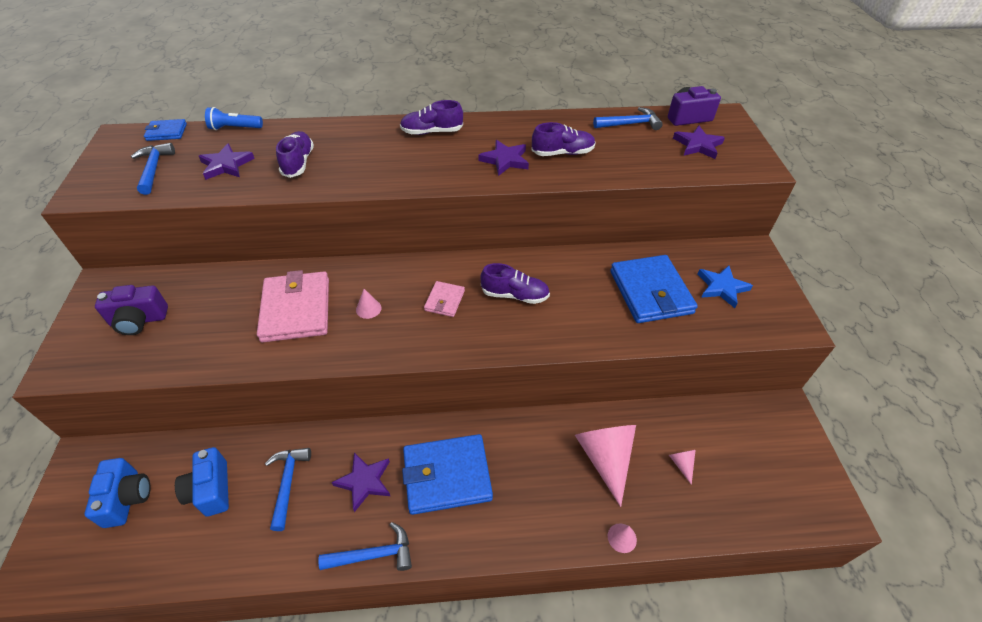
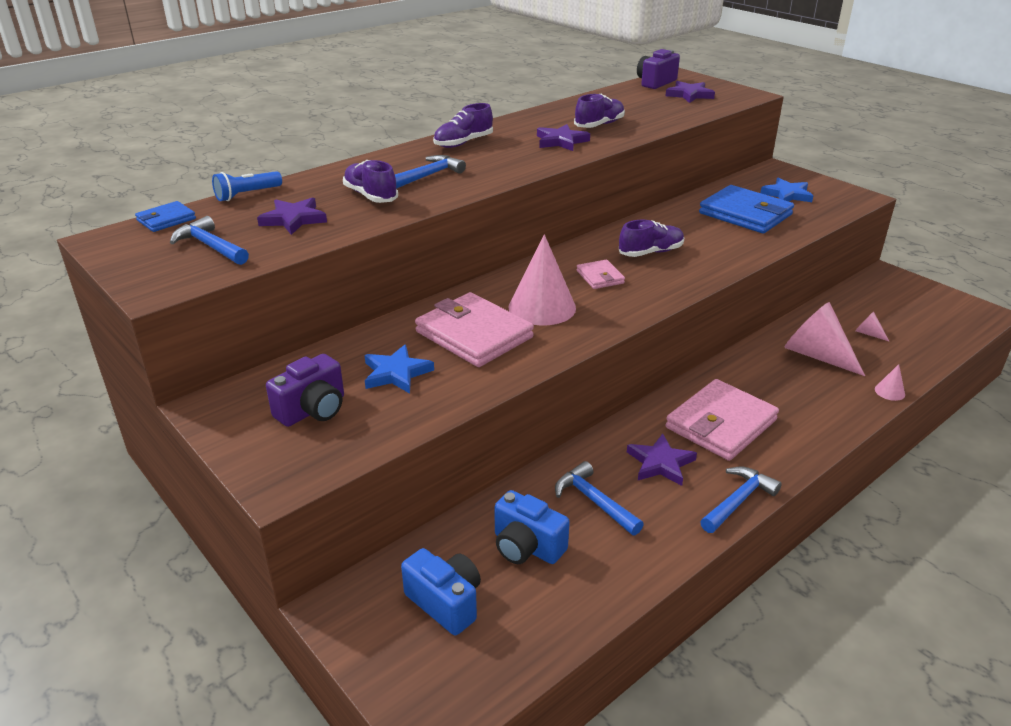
camera: 35 degrees left, 15 degrees down
(214, 317) = (396, 373): none -> blue star
(368, 308) = (542, 307): pink cone -> pink cone, size x2.29
(447, 476) = (721, 424): blue wallet -> pink wallet
(630, 124) = (620, 96): blue hammer -> blue hammer (428, 176)

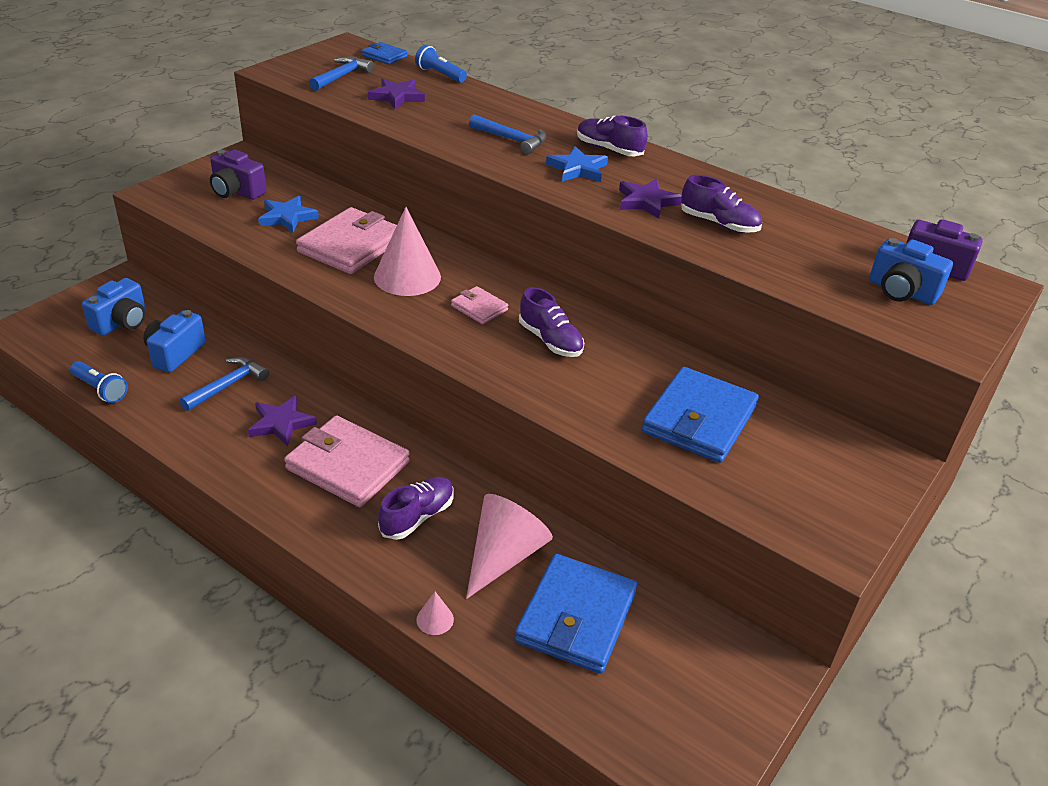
camera: 75 degrees right, 5 degrees up
(370, 196) = (454, 120): purple shoe -> purple shoe (417, 517)
(593, 613) = (100, 389): none -> blue flashlight
(600, 277) = (479, 308): pink wallet -> pink wallet turned 75 degrees clockwise
(689, 95) = (901, 291): purple star -> blue camera
(738, 501) = (226, 473): blue hammer -> none
(787, 194) = (793, 465): blue star -> blue star (577, 169)
(868, 333) = (576, 617): pink cone -> blue wallet

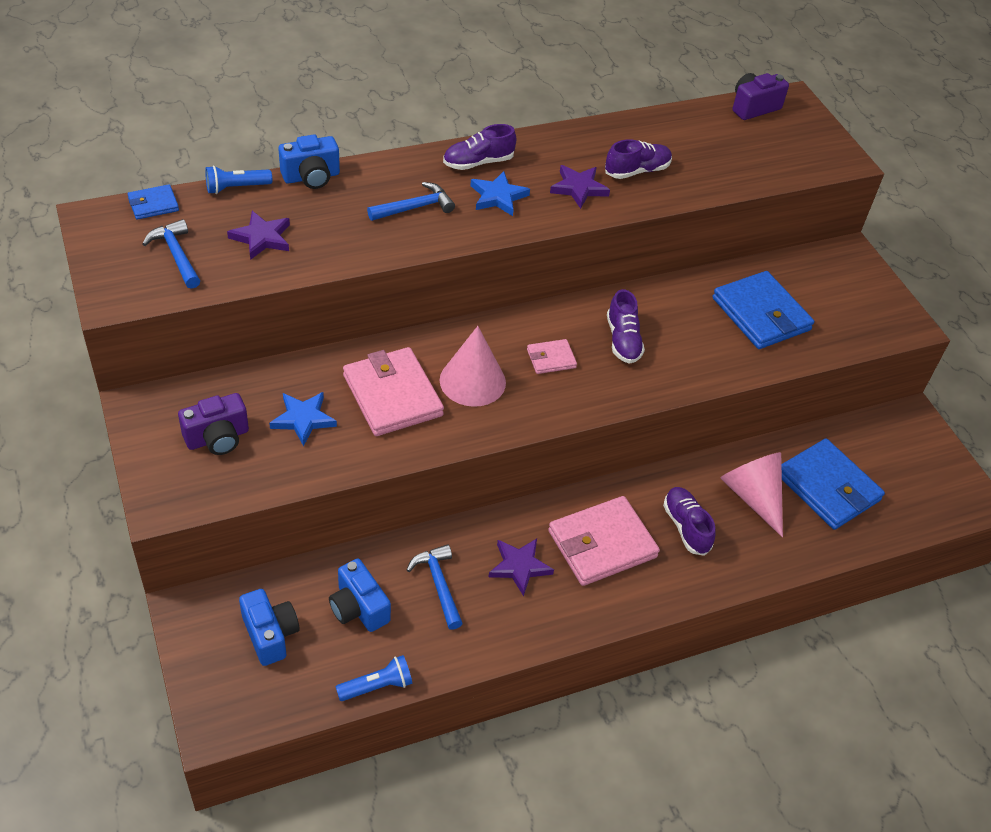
camera: 60 degrees left, 10 degrees up
(435, 619) = (792, 563): pink cone -> none
(550, 341) = (623, 340): purple shoe -> purple shoe turned 90 degrees clockwise
(901, 291) = (775, 142): blue camera -> blue camera (311, 177)

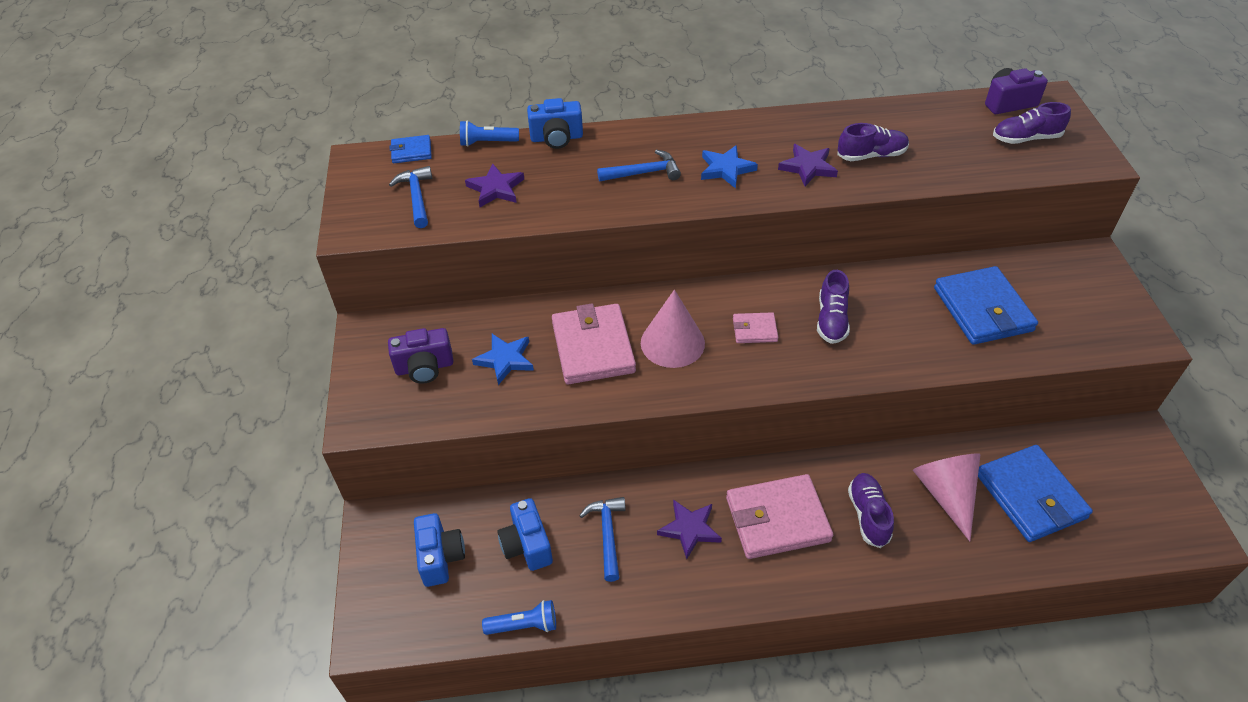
camera: 20 degrees right, 0 degrees up
(478, 162) = (715, 136): purple shoe -> purple shoe (1025, 138)

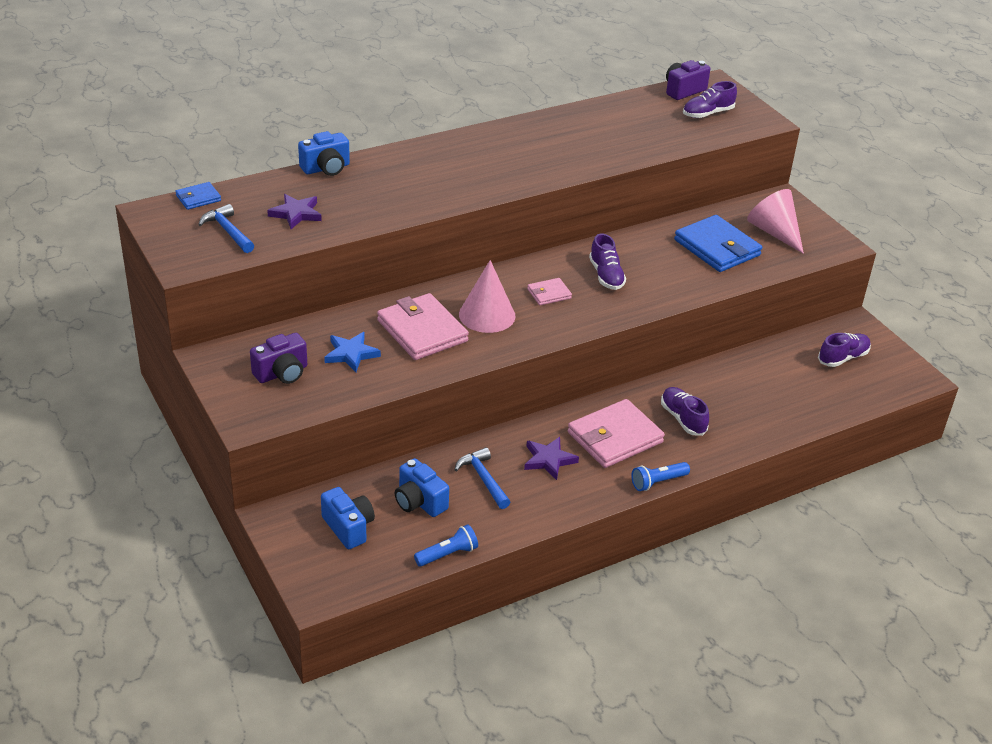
camera: 25 degrees left, 10 degrees down
(487, 142) = (265, 181): blue flashlight -> blue flashlight (657, 482)
(643, 173) = (418, 182): blue hammer -> none
(726, 169) = (486, 169): blue star -> none
(808, 167) = (551, 158): purple star -> none
(871, 155) = (596, 142): purple shoe -> purple shoe (843, 358)
(946, 494) = (734, 392): pink cone -> pink cone (774, 232)
(1030, 496) = (795, 380): blue wallet -> none

